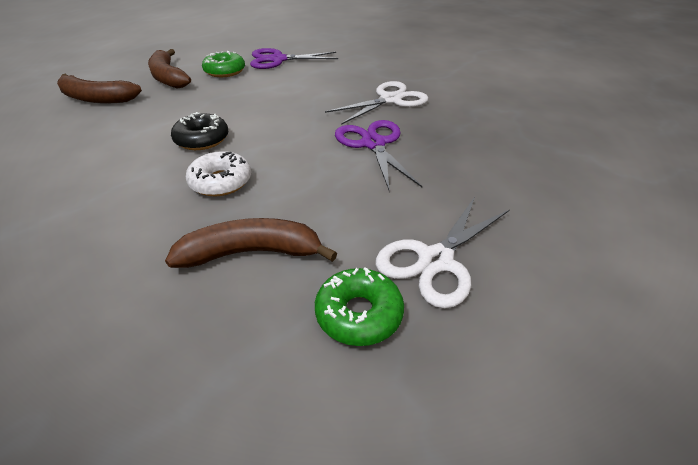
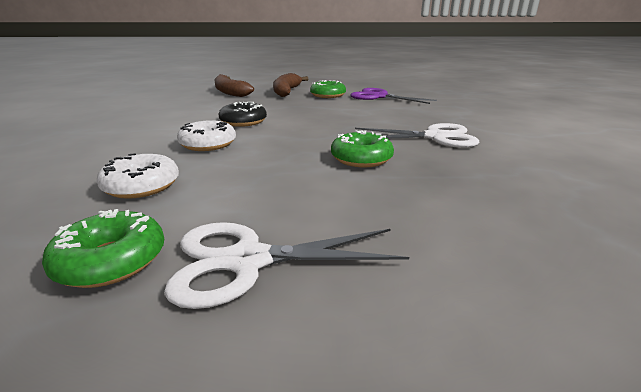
camera: 40 degrees right, 15 degrees down
(252, 252) = (142, 186): brown banana -> white donut
(373, 144) = (361, 159): purple scissors -> green donut

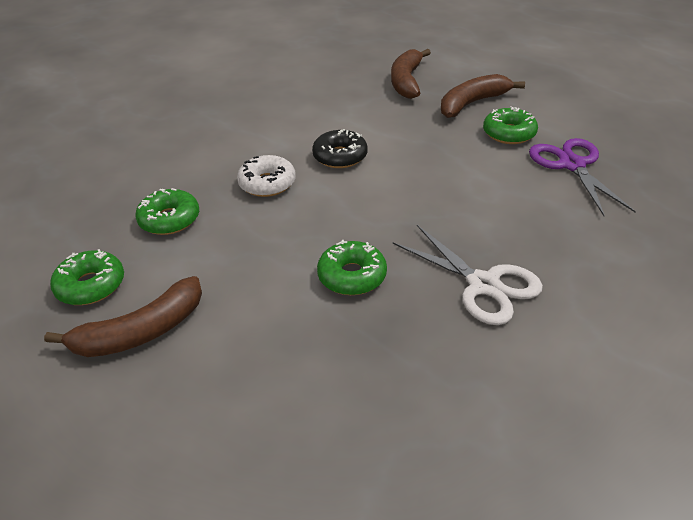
camera: 45 degrees right, 15 degrees up
(142, 186) = (169, 219): white donut -> green donut
(248, 260) = (141, 332): white scissors -> brown banana

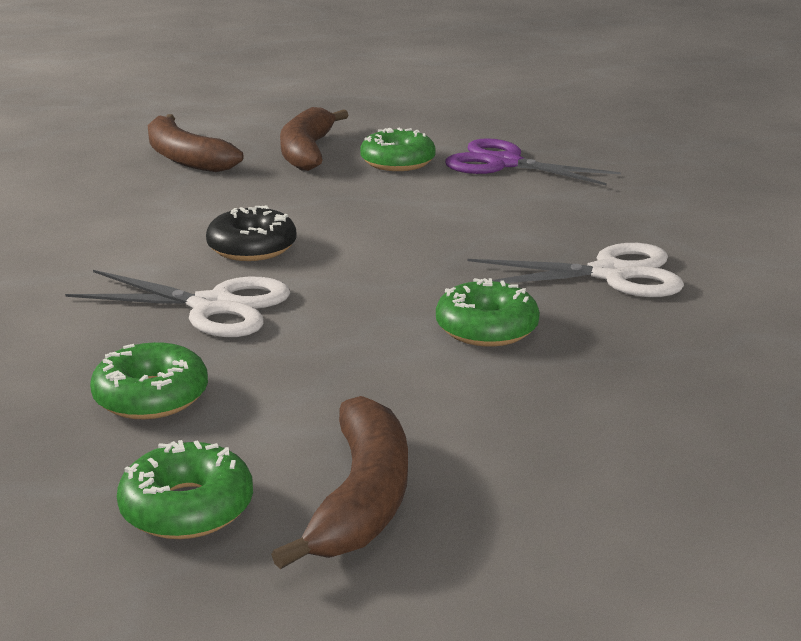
camera: 50 degrees left, 15 degrees down
(267, 183) = (212, 306): white donut -> white scissors

